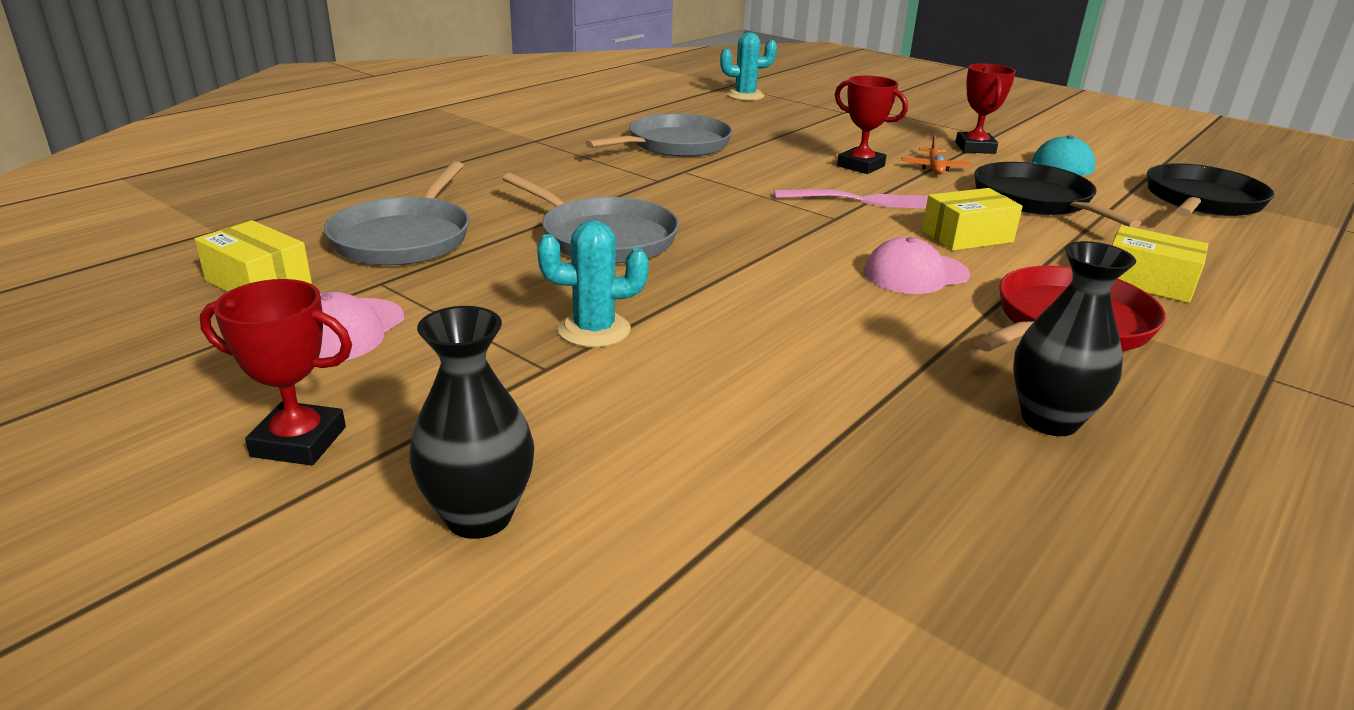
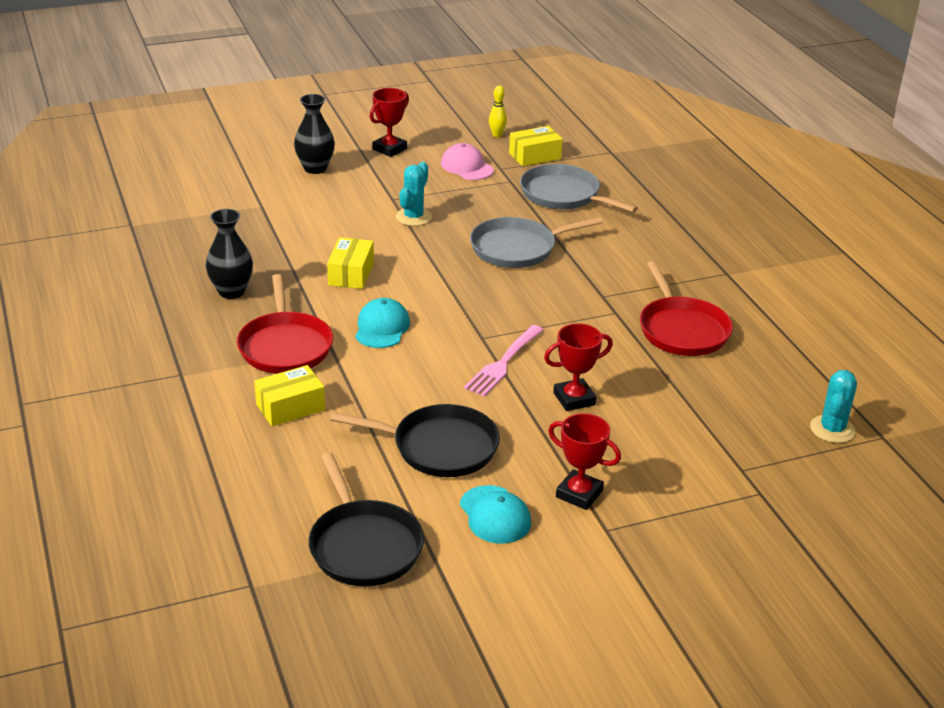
camera: 120 degrees right, 5 degrees up
(164, 335) = (497, 135): none -> yellow bowling pin
(675, 145) = (682, 330): grey pan -> red pan
(915, 274) = (382, 327): pink cap -> turquoise cap
(934, 168) = (544, 436): orange plane -> none
(967, 236) = (410, 375): yellow box -> yellow box (351, 274)

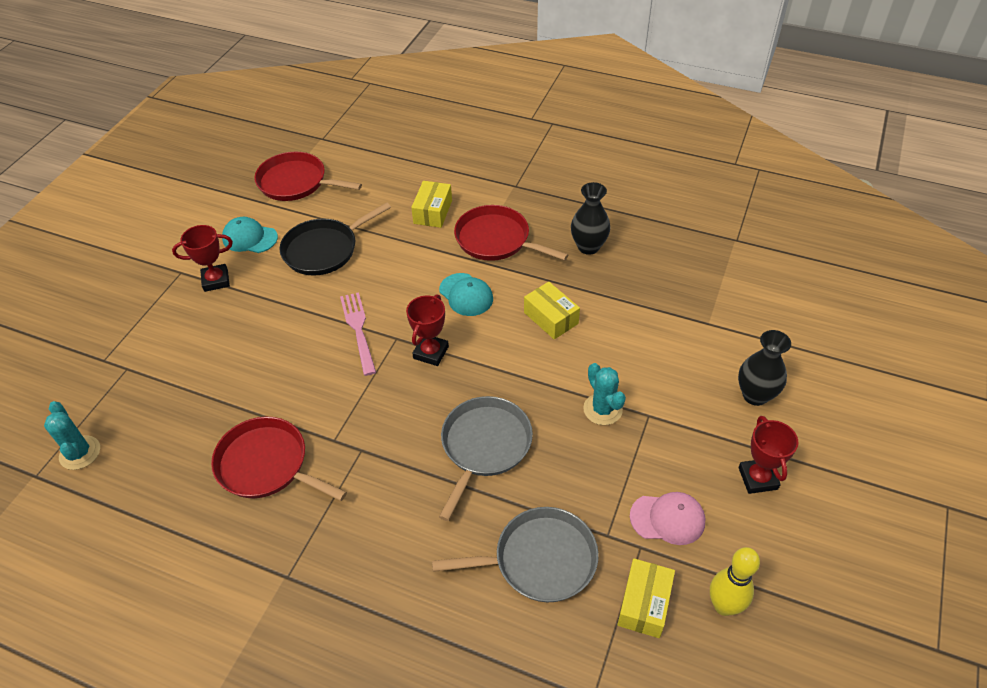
camera: 135 degrees right, 15 degrees up
(364, 546) = (295, 182): black pan -> red pan
(497, 135) = (724, 606): yellow bowling pin -> yellow bowling pin, size x1.58
(574, 399) = (283, 338): red trophy -> red trophy (431, 352)

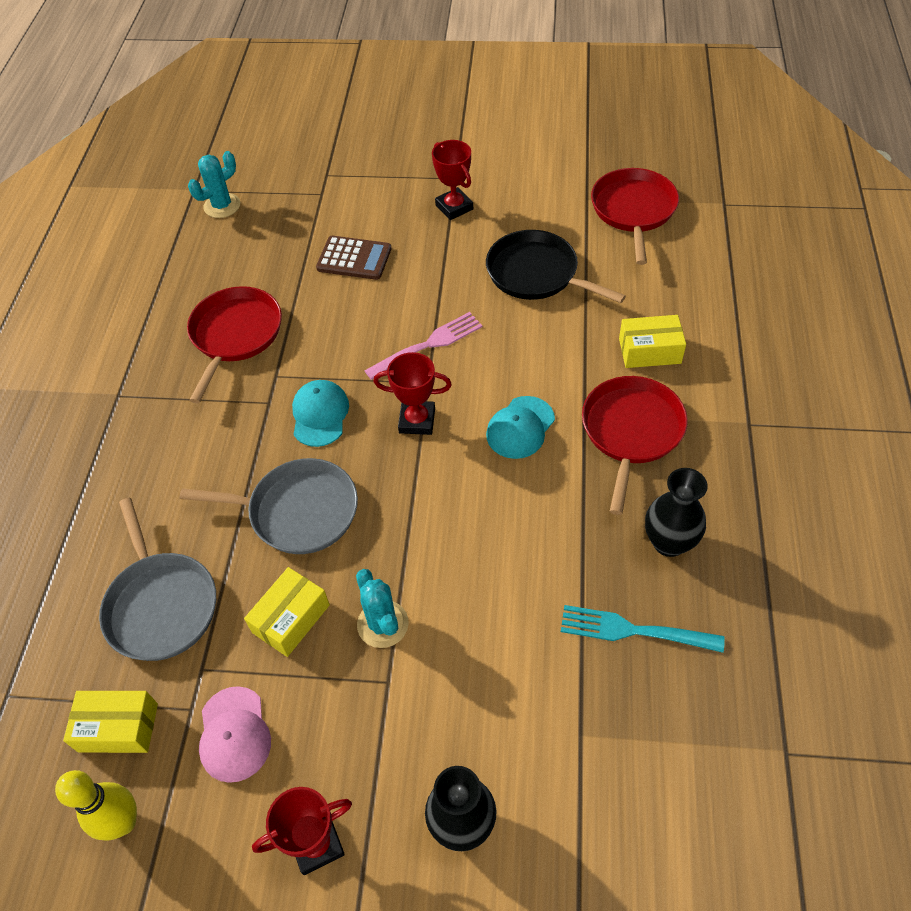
camera: 75 degrees right, 5 degrees up
(229, 359) = (354, 259): none -> brown calculator
(250, 238) = (526, 208): turquoise cap -> turquoise cap (320, 415)
(551, 318) = (515, 529): yellow box -> yellow box (291, 618)
(602, 409) = (382, 624): turquoise cactus -> turquoise cactus turned 75 degrees counterclockwise
(645, 279) = (635, 630): none -> turquoise fork

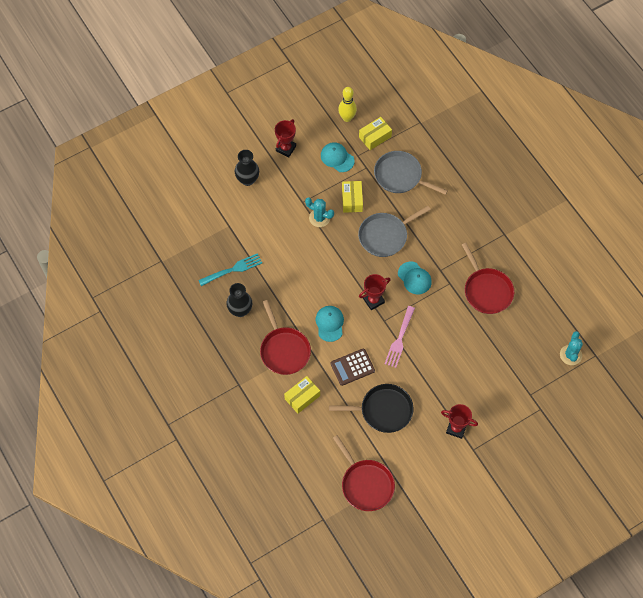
camera: 140 degrees right, 10 degrees up
(234, 734) = (337, 158): pink cap -> turquoise cap
(354, 259) = (475, 364): brown calculator -> brown calculator (352, 367)

